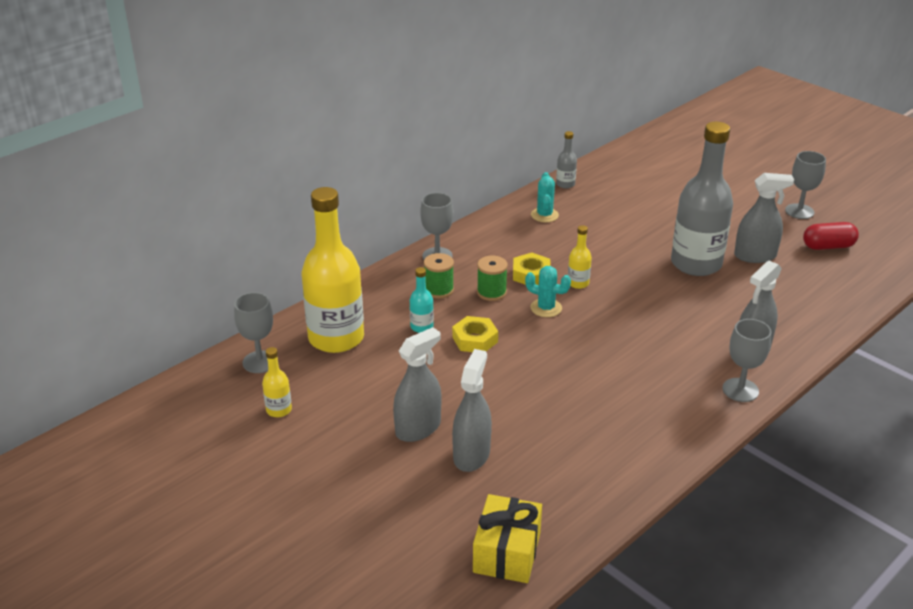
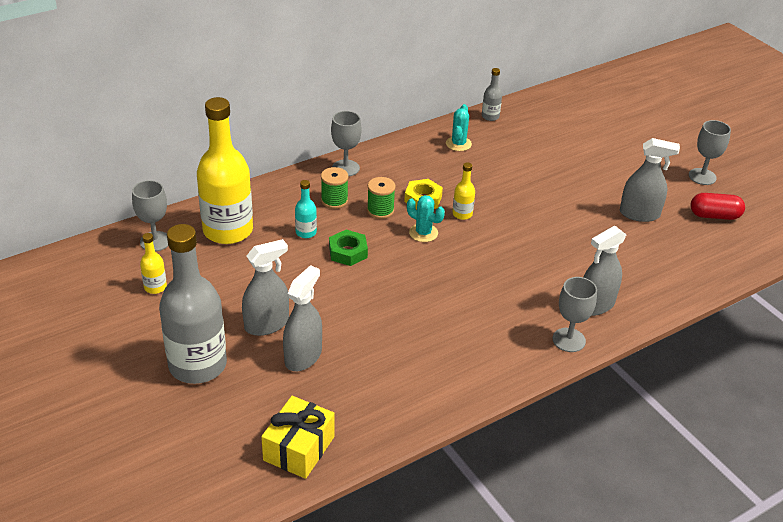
camera: 10 degrees right, 5 degrees up
(475, 339) = (348, 252): yellow nut -> green nut
(696, 264) = (580, 213): grey bottle -> grey bottle (197, 365)

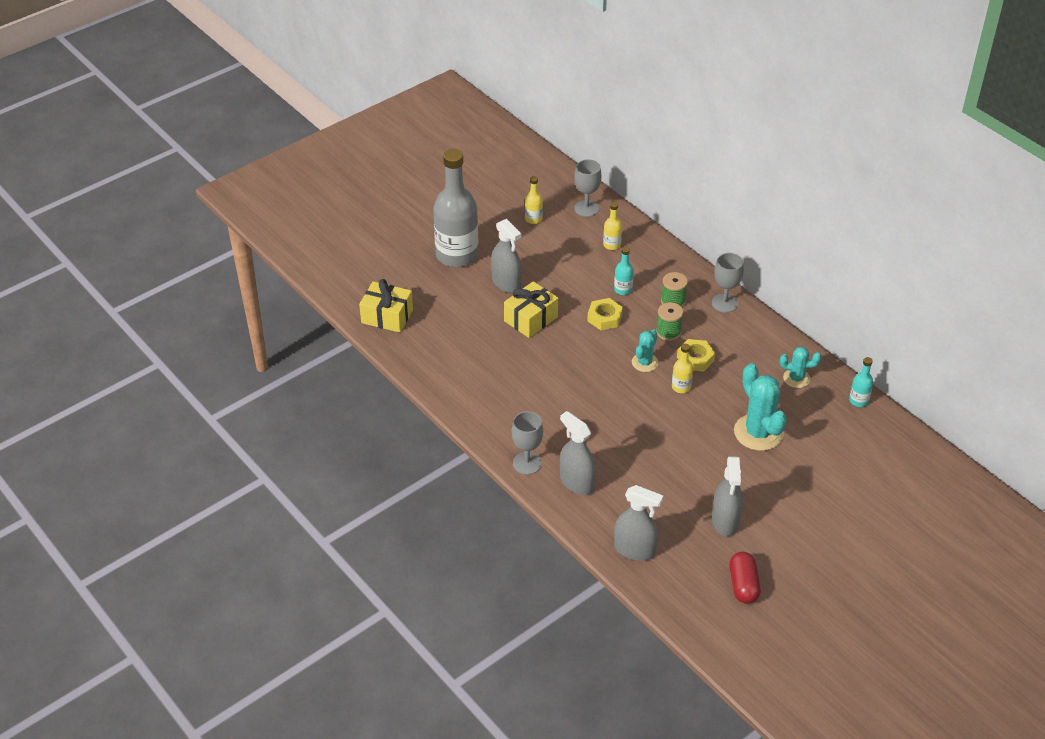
camera: 85 degrees right, 5 degrees up
(228, 230) = (612, 245): yellow bottle -> yellow bottle, size x0.42
(303, 356) = (476, 307): grey spray bottle -> grey spray bottle (634, 550)
(336, 310) = (531, 319): none -> yellow gift
(348, 252) = (604, 317): green nut -> yellow nut
(490, 116) = (858, 400): grey bottle -> turquoise bottle
(527, 177) = (758, 432): none -> turquoise cactus
(702, 176) = (813, 581): grey goblet -> none

